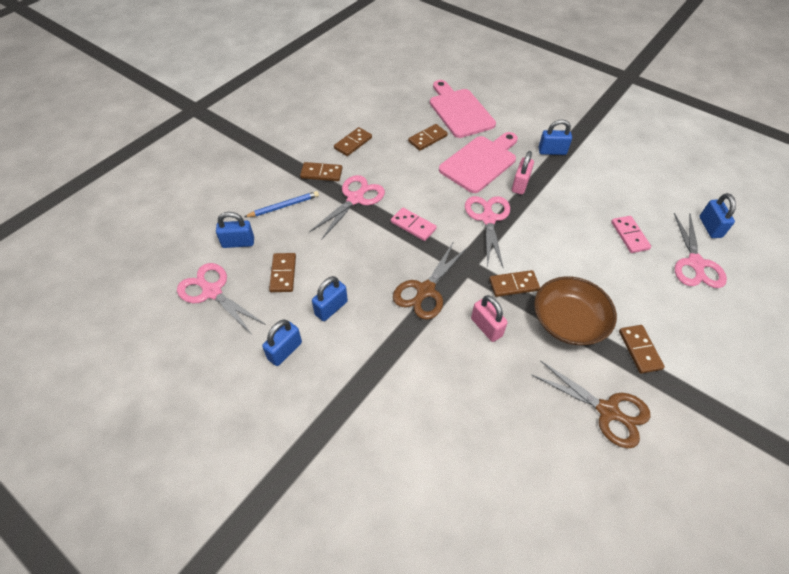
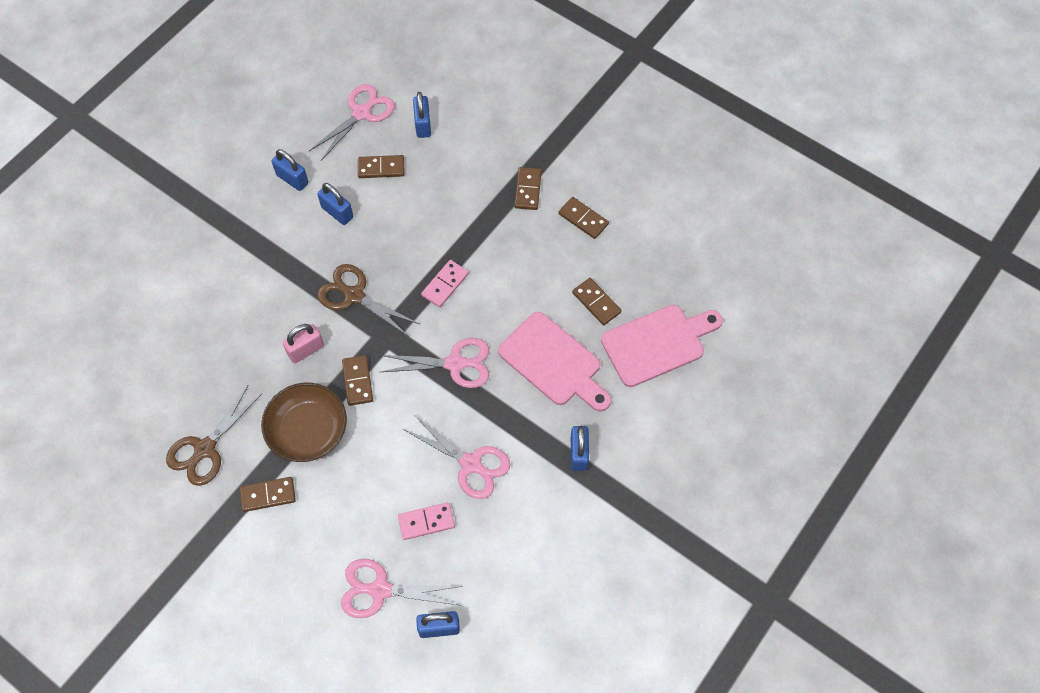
camera: 90 degrees right, 10 degrees up
(284, 206) = (475, 158): blue pencil -> none
(355, 198) = (487, 226): pink scissors -> pink scissors (471, 464)
(520, 184) = (513, 406): pink padlock -> none

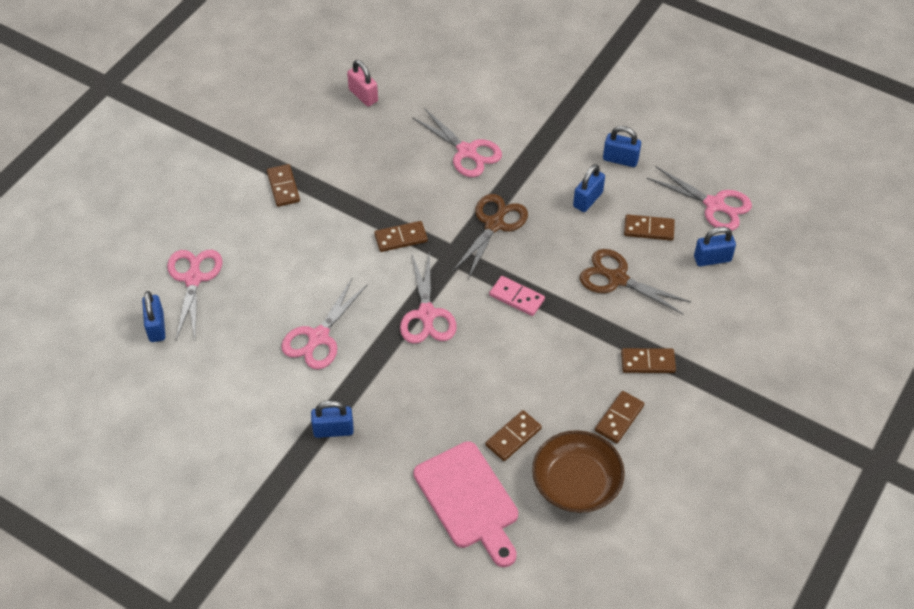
camera: 85 degrees right, 10 degrees down
(205, 449) = (325, 137): brown scissors -> brown scissors (617, 278)
(255, 312) = (467, 152): none -> pink scissors
(292, 179) = (620, 159): blue padlock -> blue padlock turned 75 degrees clockwise
(306, 350) = (430, 195): pink padlock -> pink padlock (363, 95)
(308, 430) = (348, 207): brown bowl -> brown bowl (576, 483)
(381, 168) = (649, 229): brown domino -> brown domino turned 75 degrees counterclockwise
(426, 522) = (258, 307): pink domino -> none
(553, 362) = (436, 401): pink cutting board -> none

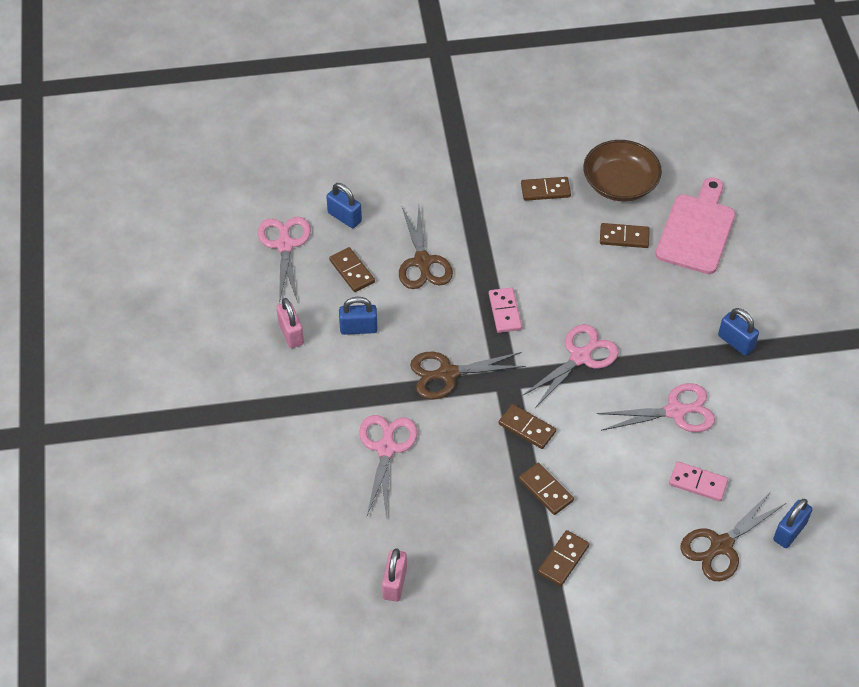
camera: 130 degrees left, 0 degrees up
(193, 278) = (721, 546): pink scissors -> brown scissors
(250, 304) = (698, 483): none -> pink domino
(620, 159) = (291, 333): blue padlock -> pink padlock
(648, 362) = (481, 201): brown domino -> brown domino (545, 490)

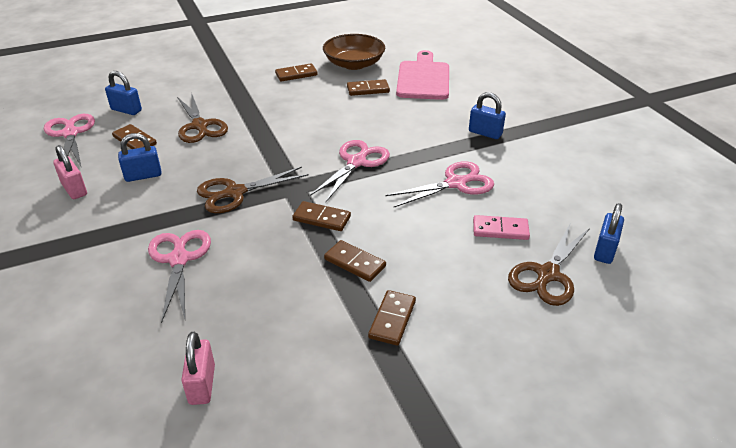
camera: 15 degrees left, 15 degrees down
(505, 311) = (280, 144): pink domino -> none

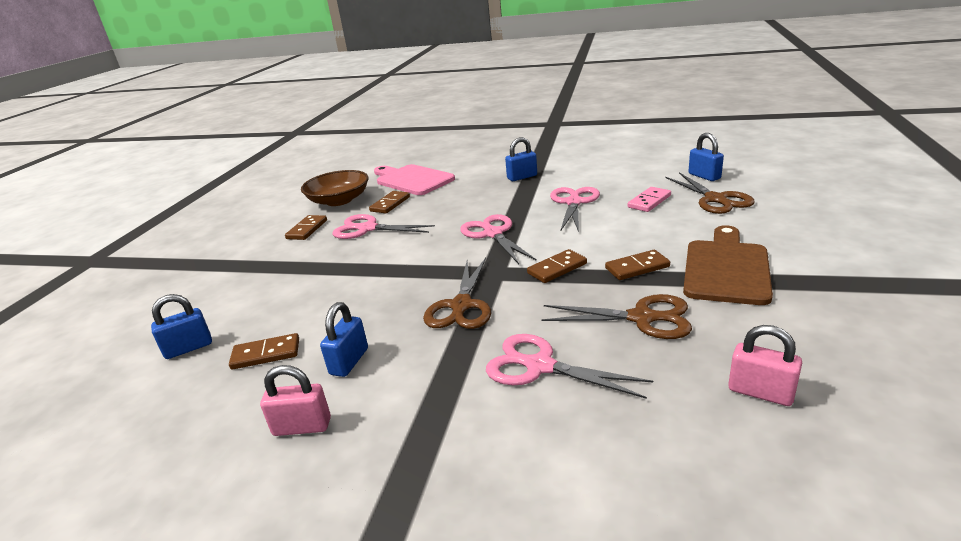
camera: 50 degrees left, 10 degrees down
(70, 133) = (163, 407): pink scissors -> pink scissors (367, 229)
(200, 126) = (308, 302): brown scissors -> brown scissors (642, 318)
(392, 319) = (726, 268): brown domino -> brown cutting board

